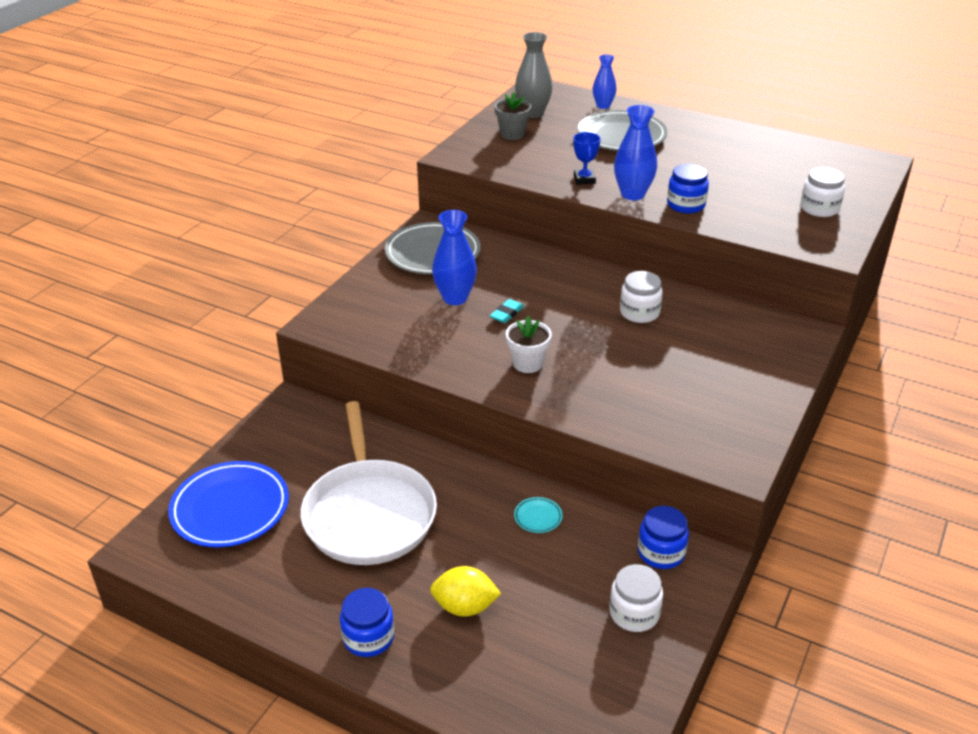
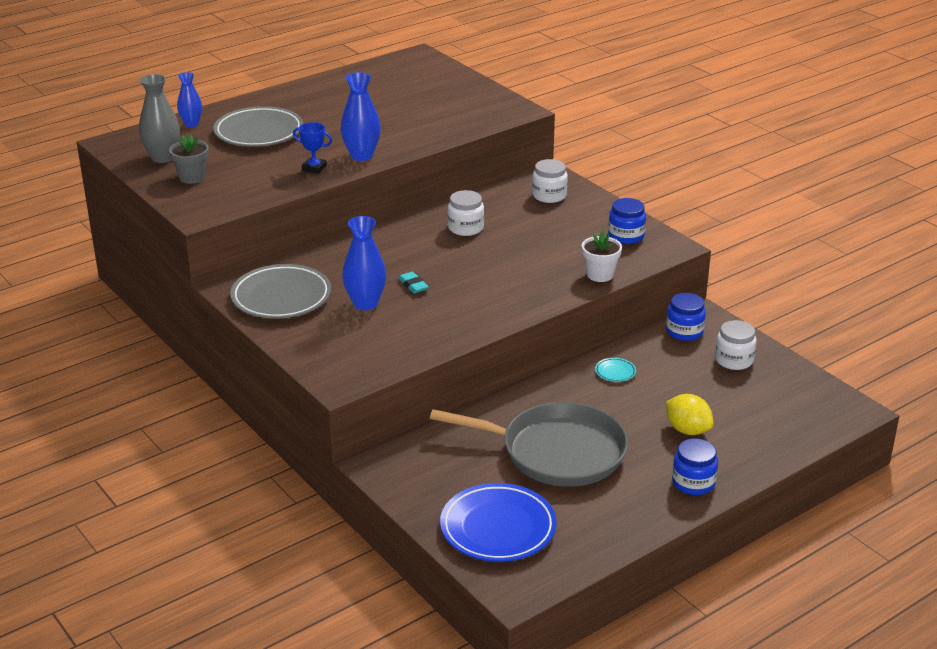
camera: 65 degrees left, 5 degrees down
(369, 513) = (556, 452): white pan -> grey pan
(465, 607) = (687, 430): yellow lemon -> yellow lemon turned 75 degrees counterclockwise
(527, 363) = (490, 294): white flower pot -> white flower pot (600, 275)
(686, 205) = (401, 140): blue jar -> blue jar (626, 236)
(819, 208) = (459, 96): white jar -> white jar (549, 196)

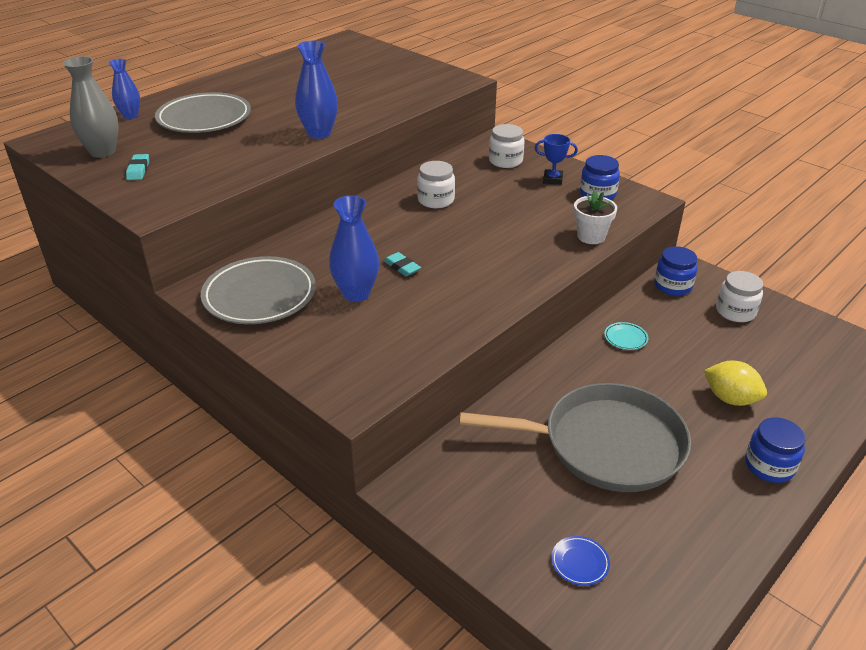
camera: 10 degrees left, 5 degrees up
(192, 177) = (138, 170): grey flower pot -> turquoise eraser
(314, 168) = (272, 149): blue trophy -> blue trophy (552, 179)
(498, 528) = (579, 562): blue plate -> blue plate, size x0.41

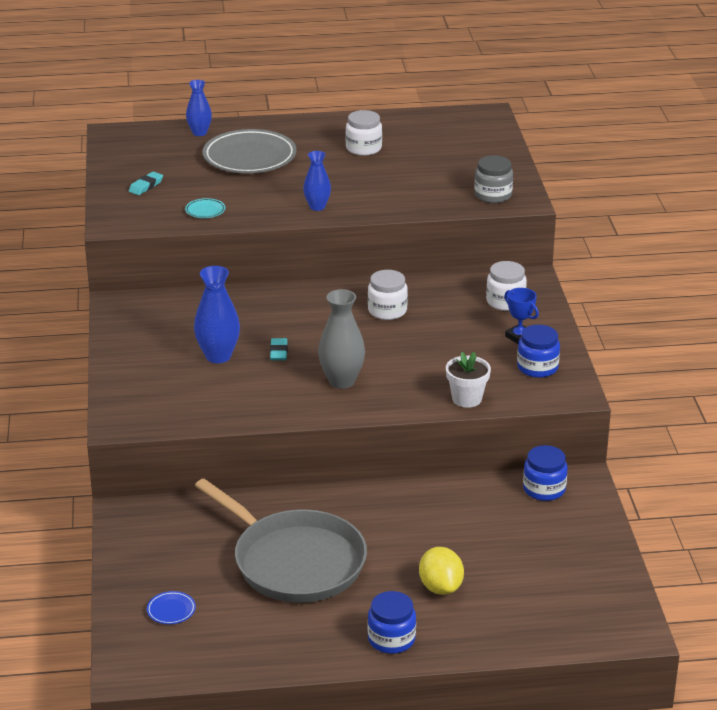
camera: 40 degrees right, 5 degrees down
(102, 152) = (141, 160): grey vase -> grey vase (341, 381)
(259, 296) = (152, 326): grey plate -> none
(319, 133) = (317, 207): blue vase -> blue vase, size x0.65
(436, 83) = (493, 195): none -> grey jar
(625, 338) = (430, 505): turquoise plate -> turquoise plate (205, 211)
(735, 311) = (564, 536): white jar -> white jar (363, 148)

